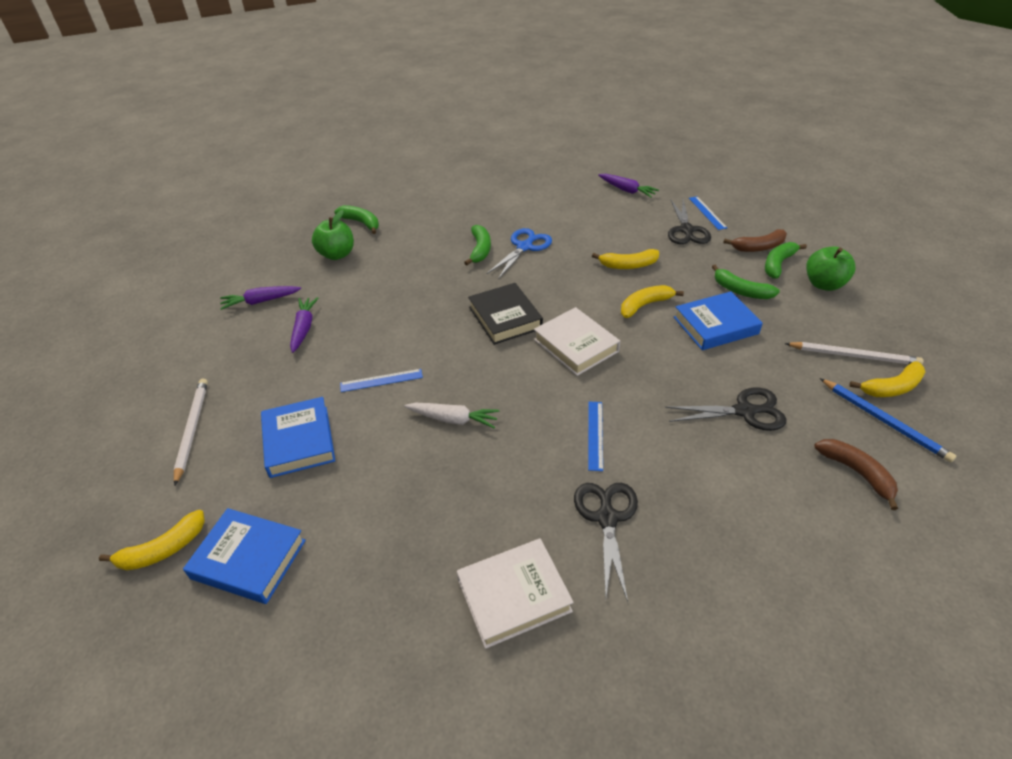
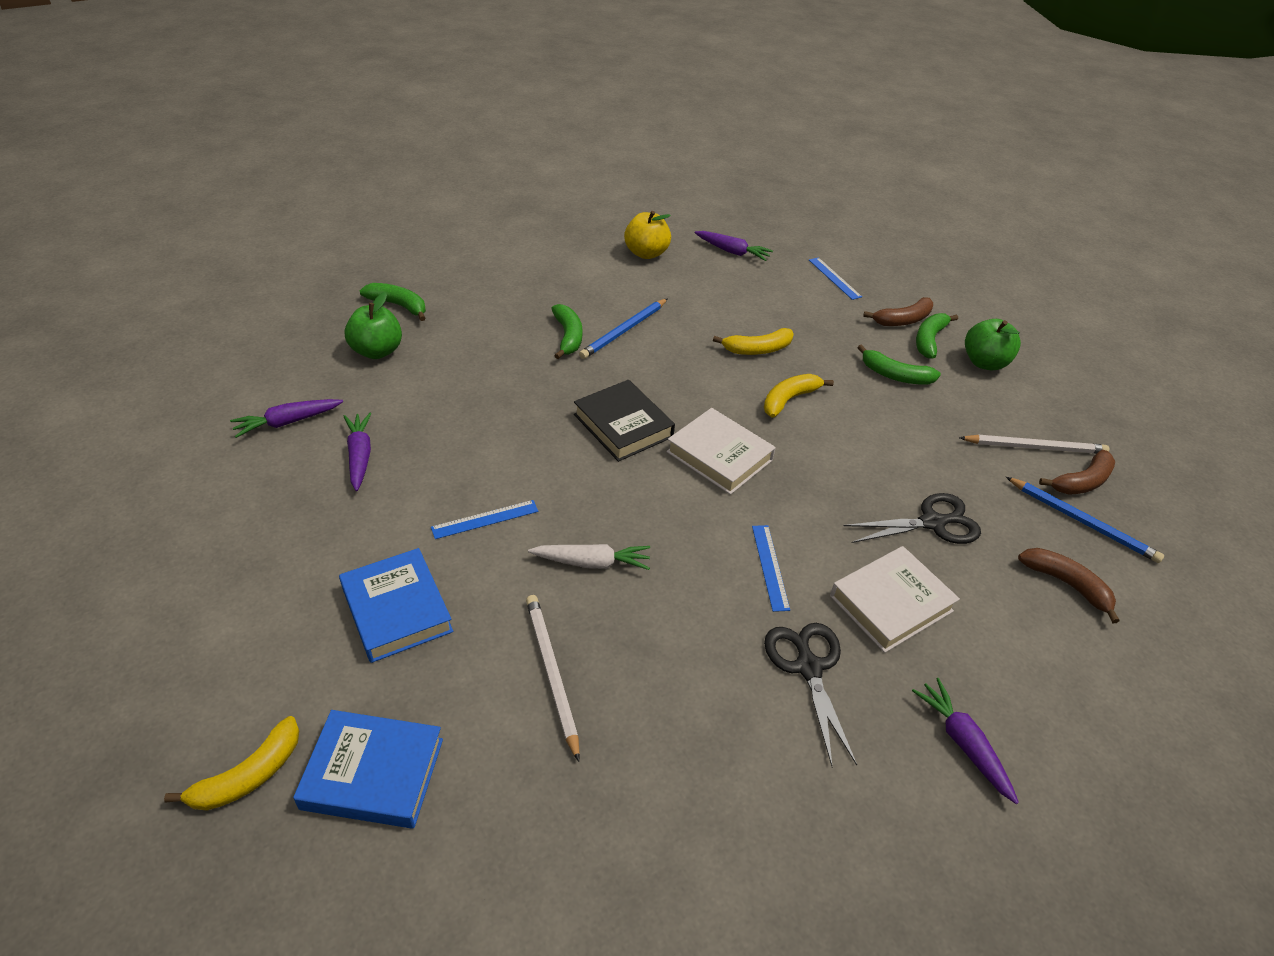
camera: 15 degrees left, 0 degrees up
(192, 429) = (241, 608): white pencil -> white pencil (551, 673)
(514, 595) = (723, 775): white book -> white book (890, 603)
(524, 247) = (624, 331): blue scissors -> blue pencil
(557, 190) = (646, 253): none -> yellow apple
(686, 230) = (815, 301): black scissors -> none
(715, 325) = (876, 420): blue book -> none
(727, 596) = (963, 743): none -> purple carrot
(891, 387) = (1081, 482): yellow banana -> brown banana

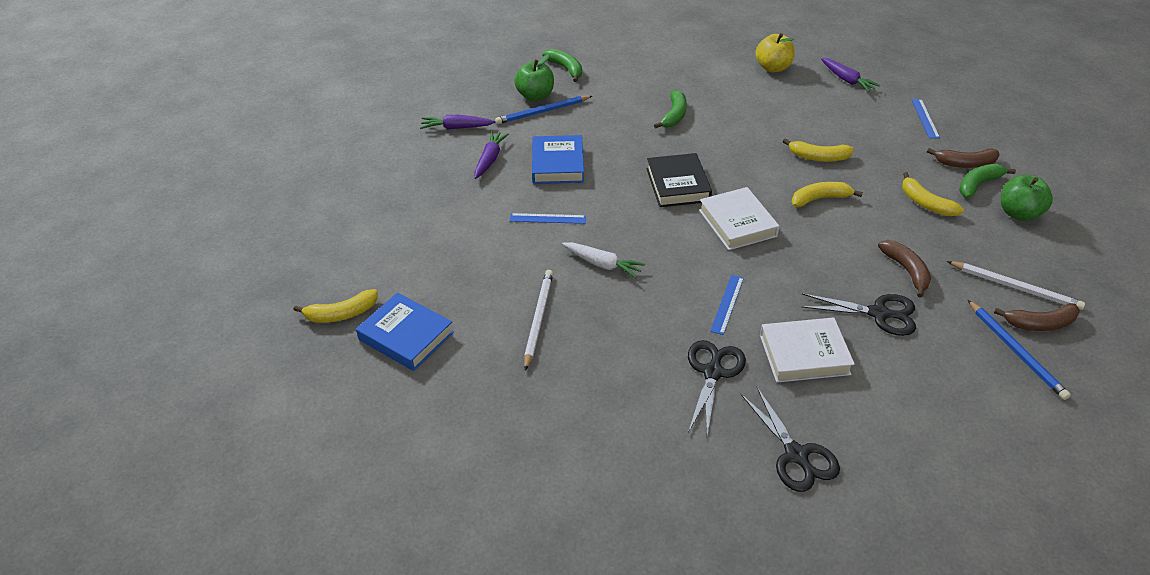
camera: 30 degrees right, 0 degrees up
(396, 610) = (465, 254): blue book -> blue book (557, 164)
(624, 331) = (719, 120): blue pencil -> blue pencil (542, 112)
(895, 375) = (925, 203): green banana -> yellow banana
(963, 743) = (796, 455): purple carrot -> black scissors
(1067, 584) = (964, 388): brown banana -> brown banana (906, 270)

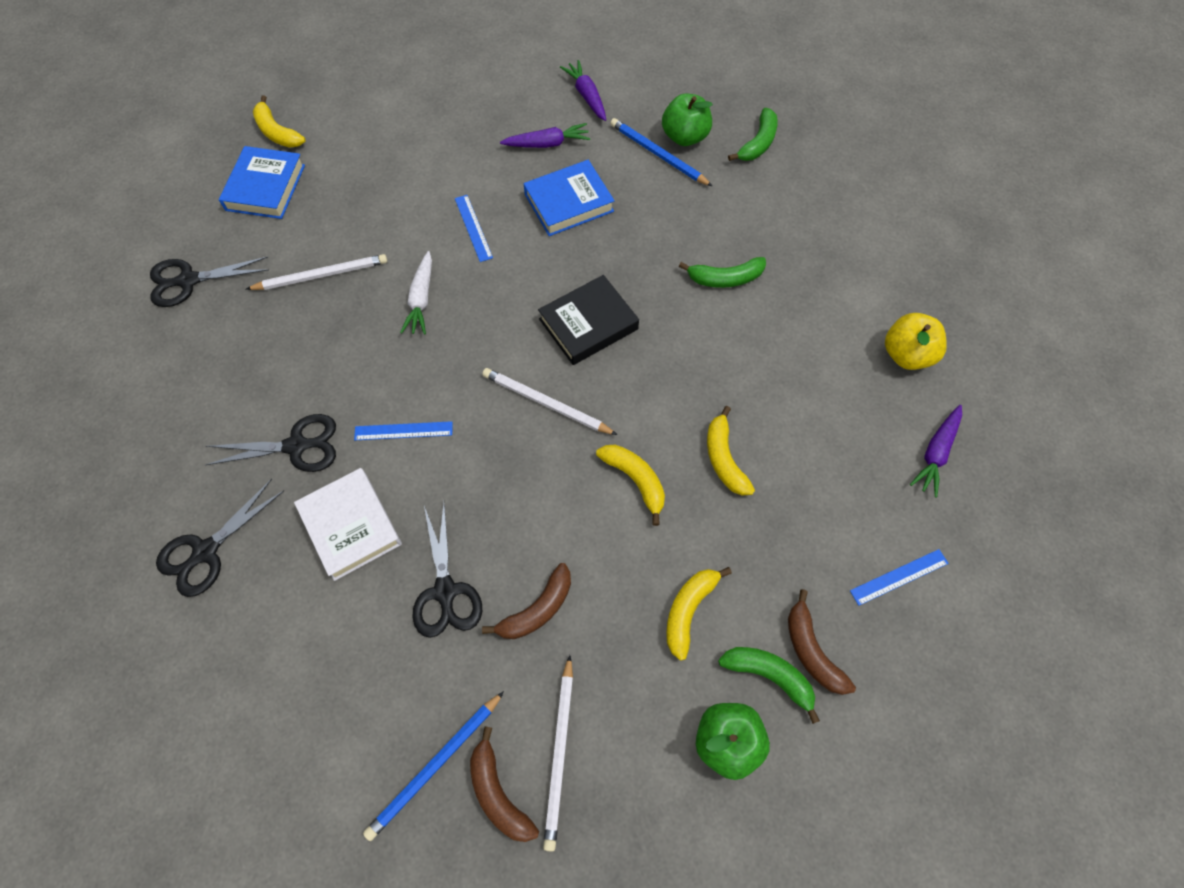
camera: 65 degrees right, 20 degrees up
(484, 415) = (189, 281): none -> black scissors
(737, 223) = (546, 403): white book -> white pencil

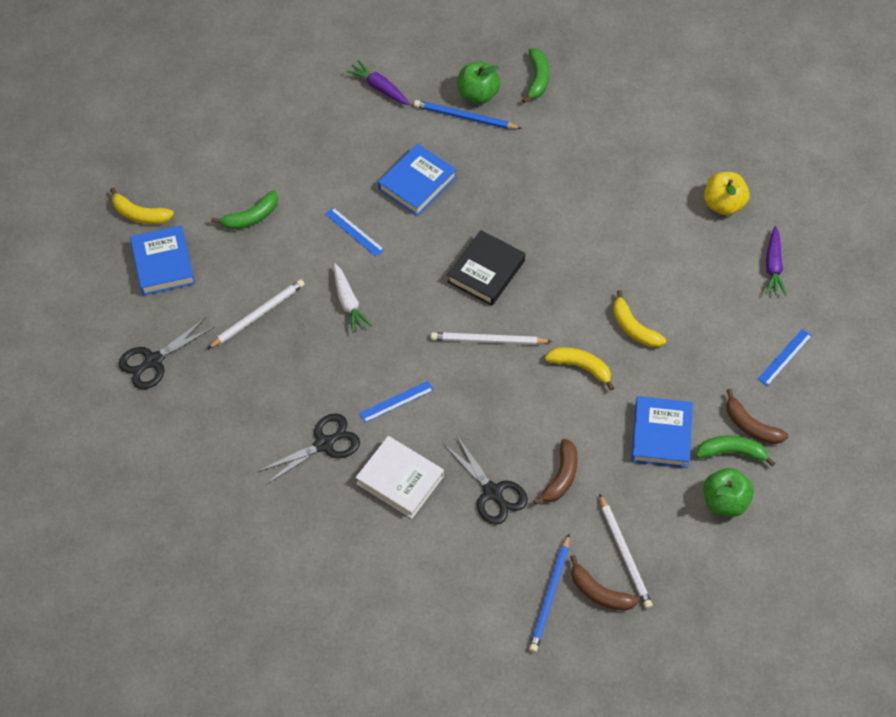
camera: 25 degrees left, 5 degrees down
(206, 551) = (307, 539): black scissors -> none
(547, 144) = (371, 141): purple carrot -> none
(689, 610) = (661, 435): yellow banana -> blue book
(725, 278) = (568, 197): green banana -> green banana (251, 217)

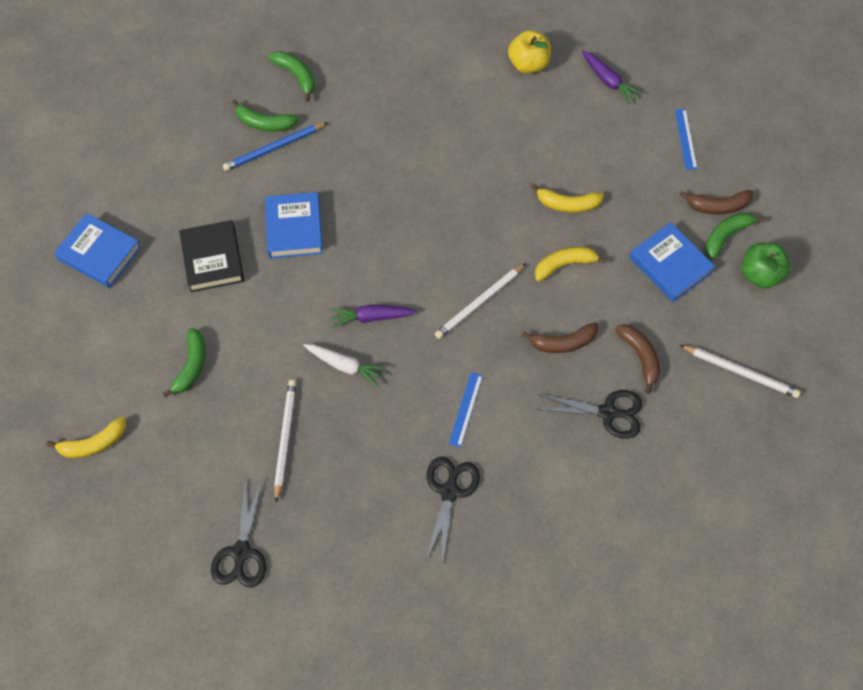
camera: 45 degrees left, 5 degrees up
(163, 264) = (160, 467): blue book -> blue book (99, 254)
(354, 232) = (287, 307): blue ruler -> none
(380, 88) = (181, 178): purple carrot -> purple carrot (372, 317)
(400, 480) = (534, 465): white book -> none
(478, 94) = (264, 123): green apple -> green banana
(486, 271) = (420, 252): black book -> black book (213, 259)
(550, 595) = (728, 450): blue pencil -> none
(599, 592) = (755, 416): brown banana -> brown banana (563, 342)

